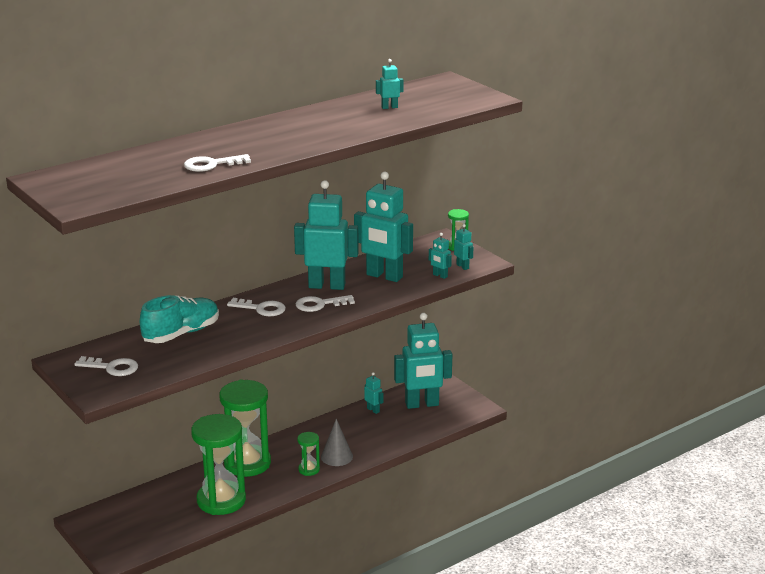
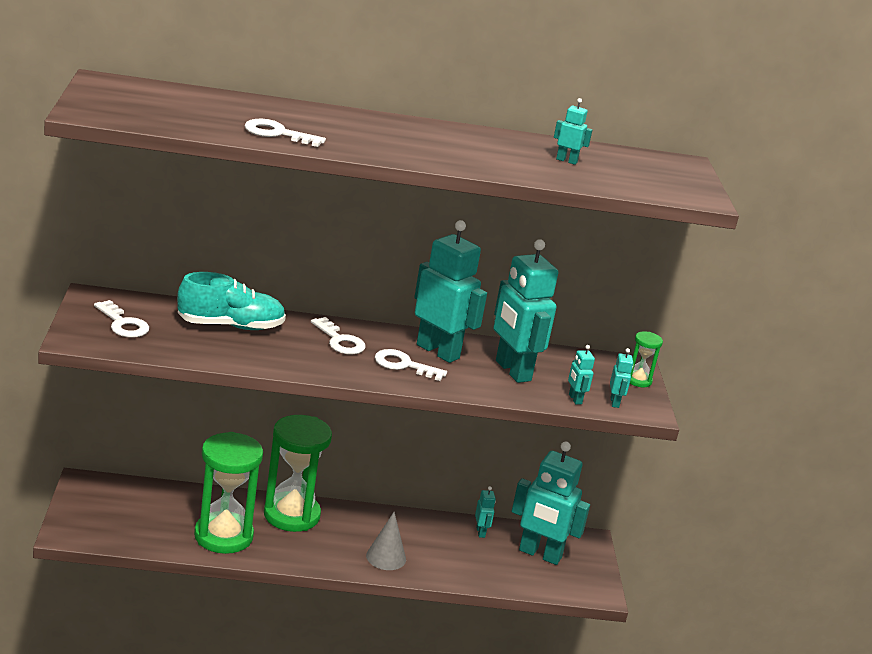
camera: 30 degrees right, 0 degrees up
(309, 469) = (342, 554): green hourglass -> none

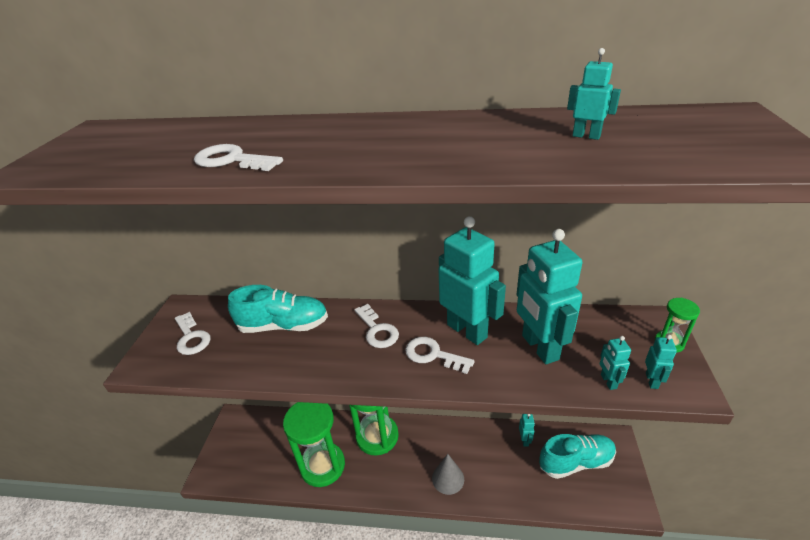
camera: 15 degrees right, 10 degrees up
(540, 554) = (575, 462): turquoise robot -> turquoise shoe

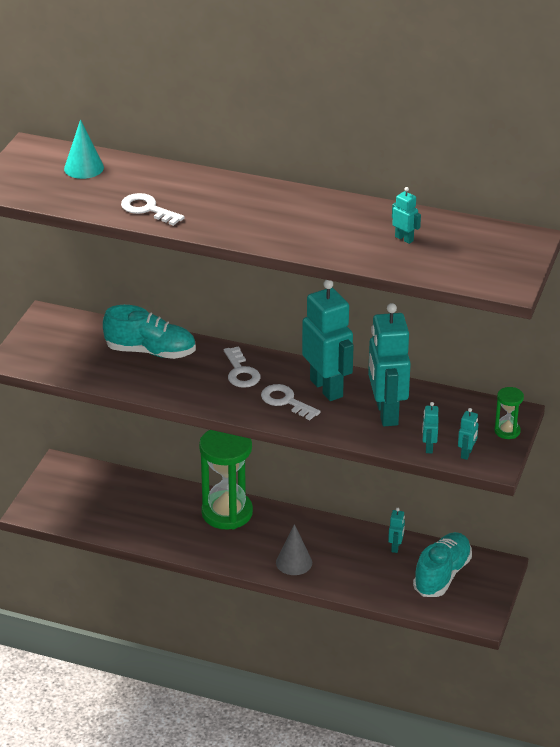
camera: 10 degrees right, 0 degrees up
(153, 135) = (84, 168): none -> turquoise cone
(191, 337) = (60, 346): white key -> none
(322, 466) = (158, 527): green hourglass -> none
(575, 462) = (442, 575): turquoise shoe -> turquoise shoe turned 60 degrees counterclockwise

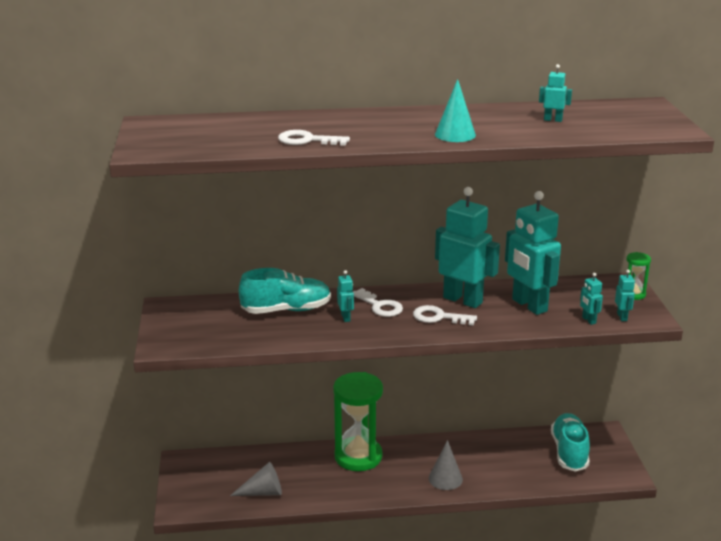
camera: 25 degrees left, 10 degrees down
(84, 168) = (214, 126): turquoise cone -> turquoise cone (455, 134)
(113, 520) = (263, 492): none -> grey cone
(396, 547) = (515, 442): turquoise robot -> turquoise robot (346, 317)

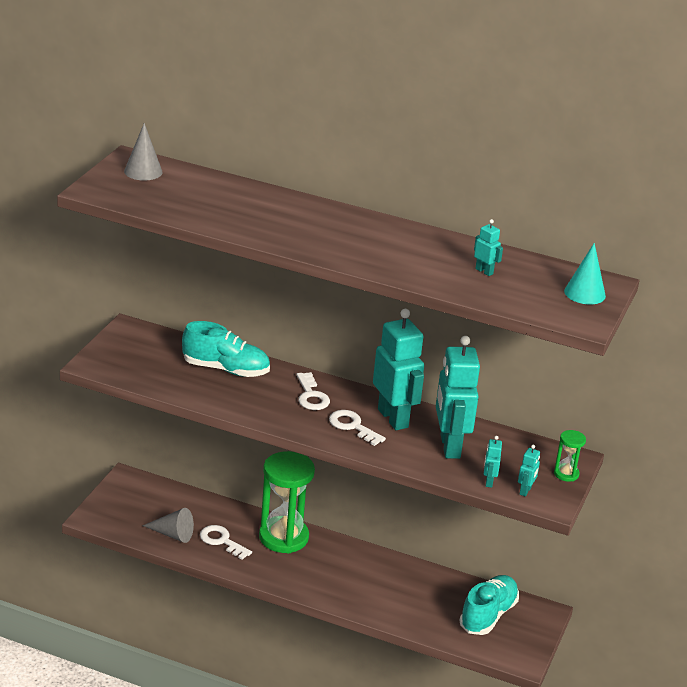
camera: 25 degrees right, 5 degrees up
(307, 140) = (237, 222): white key -> white key (221, 541)
(346, 317) = (269, 396): turquoise robot -> none
(445, 479) = (344, 590): grey cone -> grey cone (143, 171)
(455, 134) = (371, 258): turquoise cone -> turquoise cone (584, 293)

